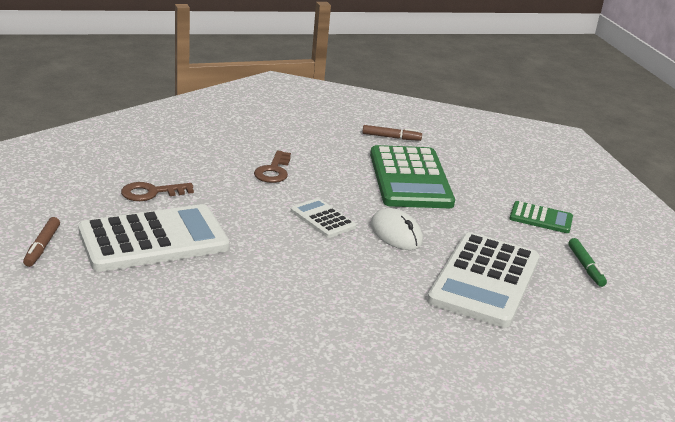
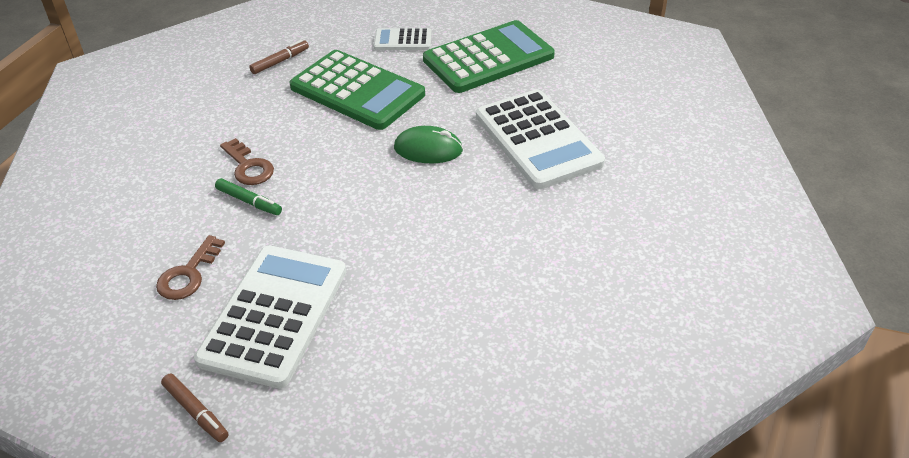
camera: 45 degrees left, 15 degrees up
(322, 219) = (361, 180): white calculator -> white calculator (403, 40)
(396, 233) = (428, 149): white mouse -> green mouse
(541, 218) = (488, 58): green calculator -> green calculator, size x2.02
(585, 267) = (570, 78): green marker -> green marker (249, 201)

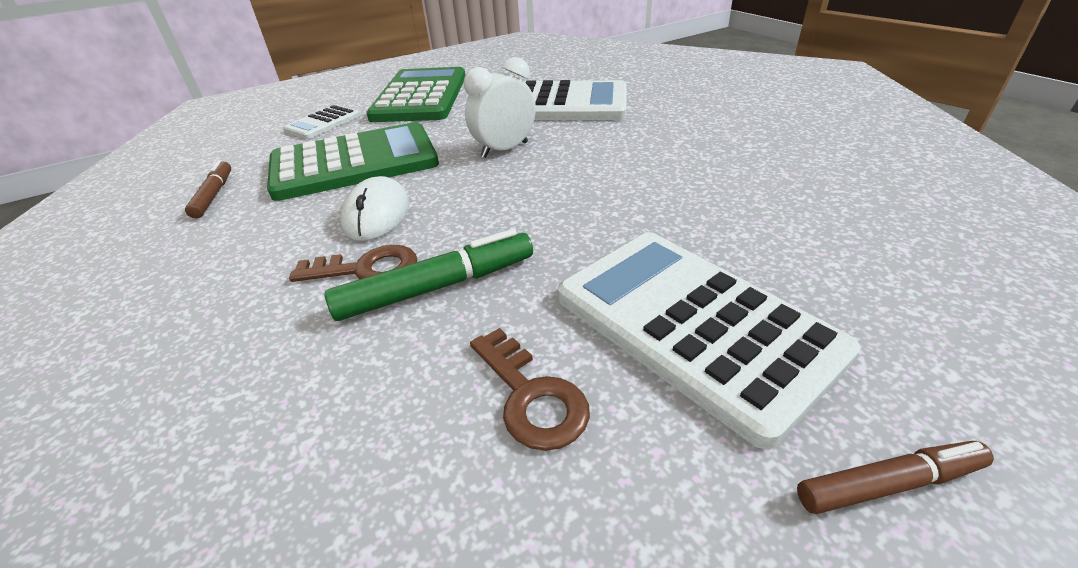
camera: 55 degrees left, 5 degrees down
(249, 201) = (437, 287): green marker -> green marker, size x1.59
(303, 138) = (376, 214): none -> white mouse
(428, 149) = (504, 150): green mouse -> white clock

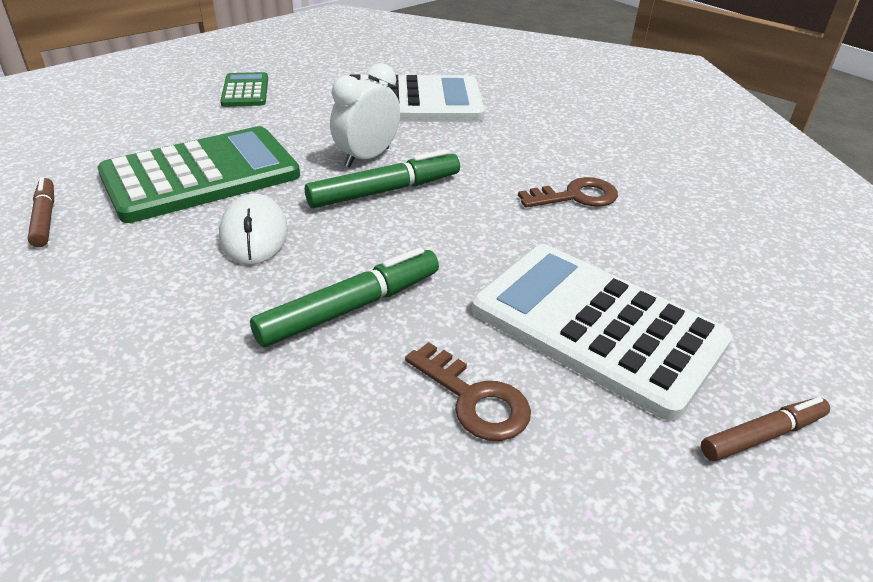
camera: 15 degrees left, 0 degrees up
(323, 123) = (138, 125): white calculator -> none
(367, 269) = (269, 294): brown key -> brown key (576, 196)
(421, 96) = (245, 91): green calculator -> green calculator, size x0.49
(510, 179) = (384, 191): none -> green marker

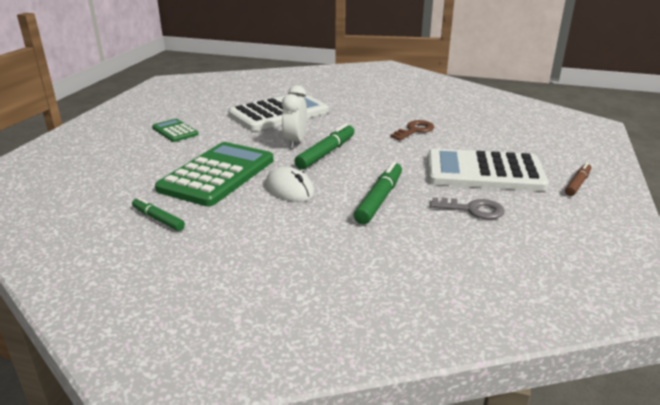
camera: 30 degrees left, 10 degrees down
(45, 218) = (158, 219): brown marker -> green marker
(474, 399) = (473, 209): brown key -> grey key

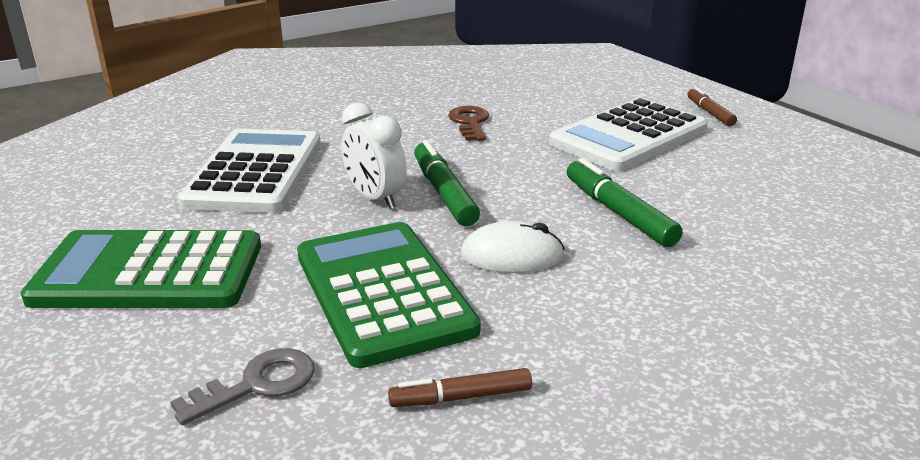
camera: 50 degrees left, 0 degrees up
(158, 219) = (461, 397): green marker -> brown marker
(175, 131) = (149, 272): green calculator -> green calculator, size x2.02
(473, 209) = (704, 177): grey key -> grey key (257, 384)

